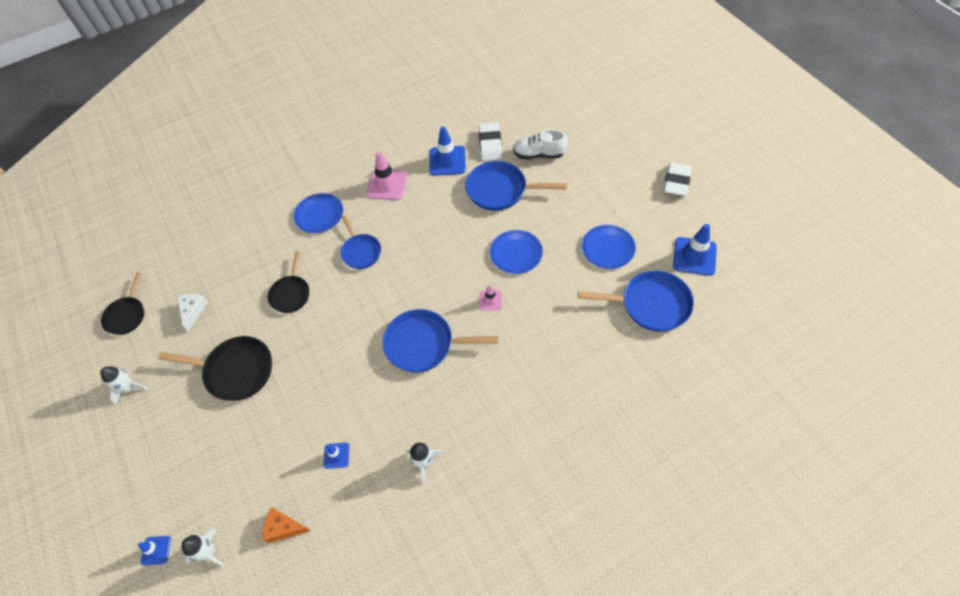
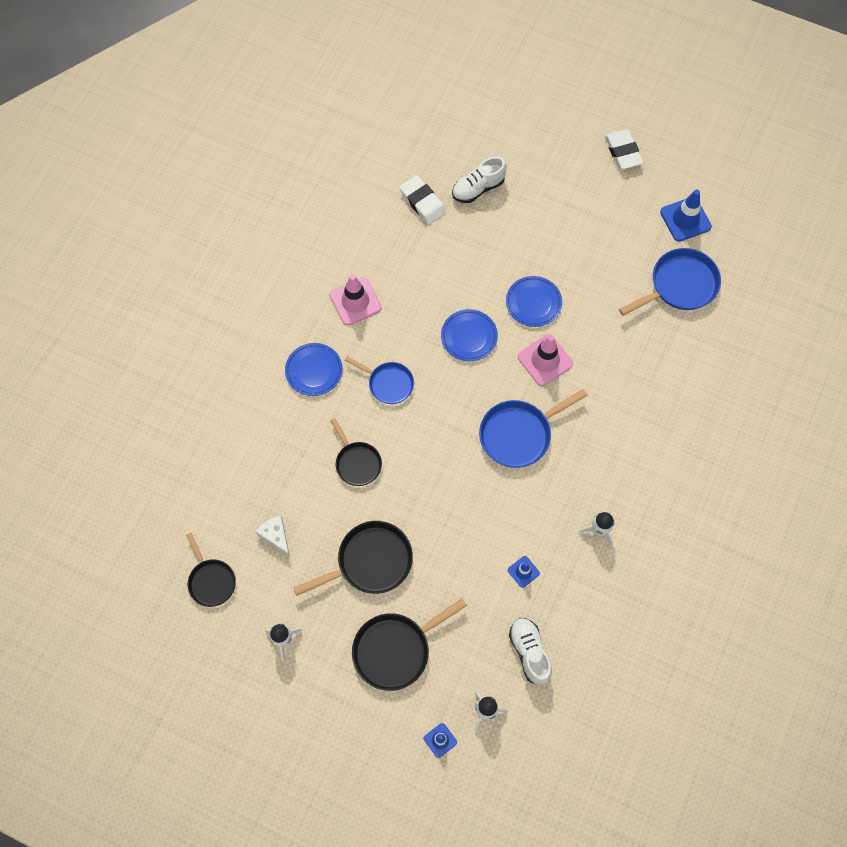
camera: 40 degrees left, 10 degrees up
(192, 451) = (396, 650): none -> black pan
(284, 527) = (529, 652): orange cheese -> white shoe
(447, 161) = (394, 243): blue traffic cone -> none
(490, 300) = (545, 360): pink traffic cone -> pink traffic cone, size x1.85
(501, 190) = (471, 246): blue pan -> none
(608, 248) = (609, 252): blue plate -> blue plate (469, 337)

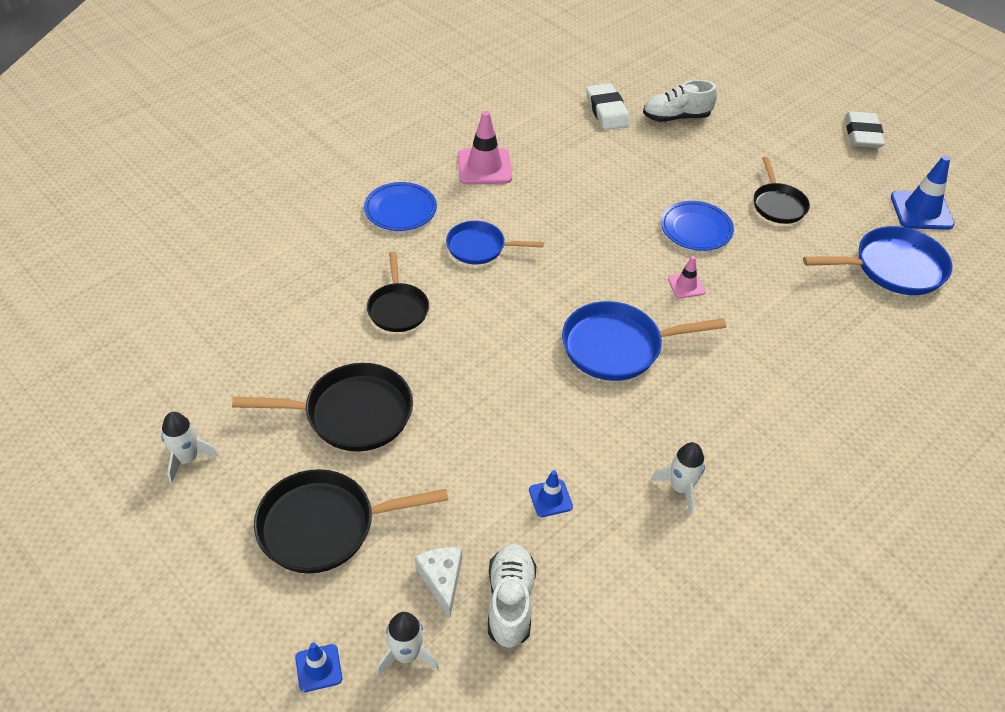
camera: 20 degrees right, 20 degrees down
(211, 581) = (146, 364): black pan -> black pan (778, 204)
(275, 536) = (253, 346): white cheese -> white cheese (441, 580)
(388, 383) = (480, 247): blue pan -> blue pan turned 135 degrees clockwise
(469, 337) = (601, 235): blue plate -> none
(545, 360) = (686, 285): pink traffic cone -> pink traffic cone, size x0.54

